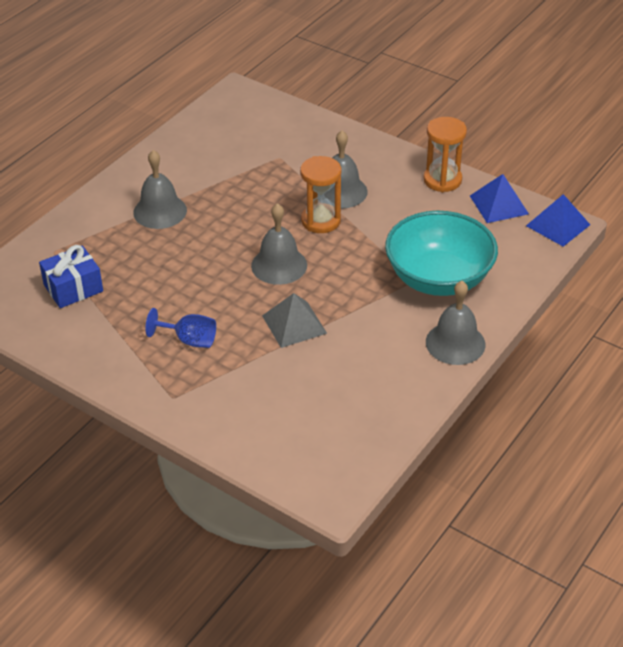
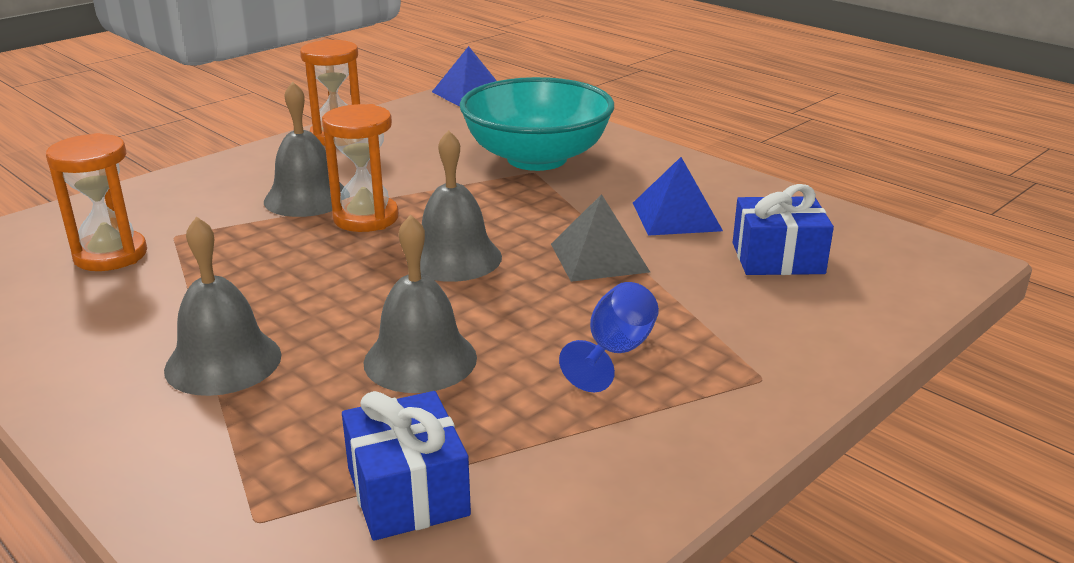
camera: 80 degrees left, 15 degrees down
(252, 144) = (110, 255): none -> orange hourglass
(313, 405) = (777, 258): none -> blue gift
(455, 343) = (662, 162): grey bell -> grey bell (420, 359)
(499, 204) = (412, 114): blue pyramid -> blue pyramid (676, 216)

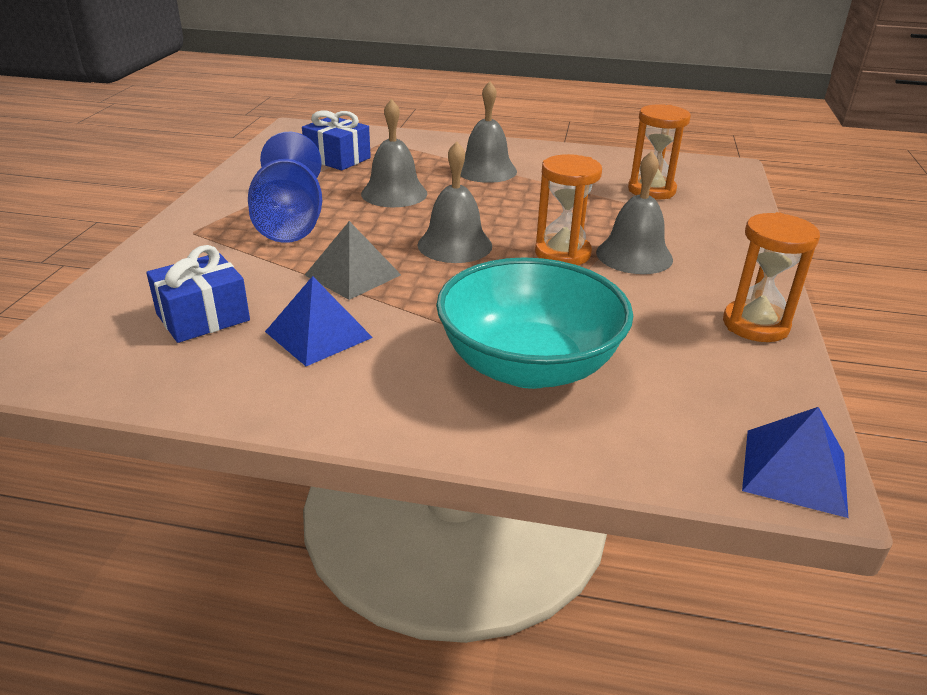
camera: 145 degrees right, 5 degrees up
(615, 352) = (290, 222): blue goblet -> blue goblet, size x1.78

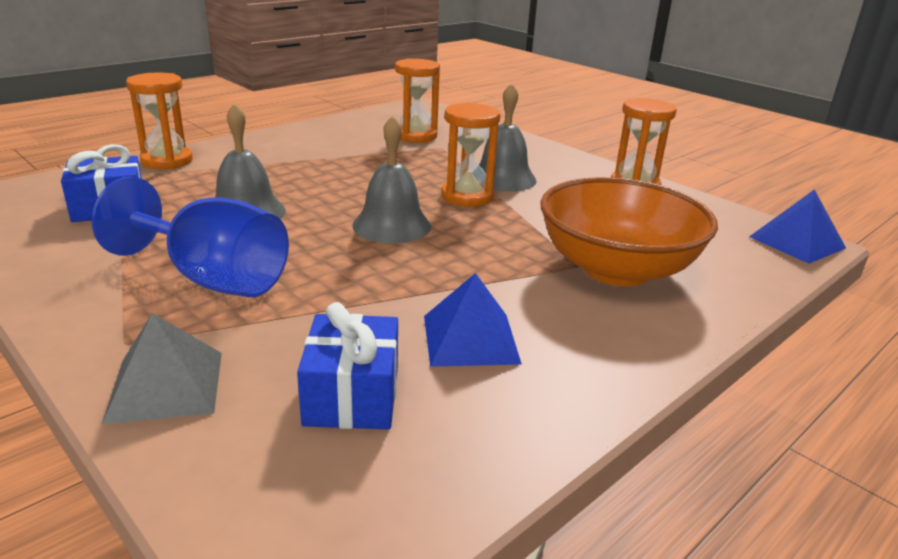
camera: 55 degrees left, 5 degrees down
(353, 275) = (379, 285): grey pyramid -> grey pyramid (166, 386)
(429, 141) = (167, 161): none -> orange hourglass
(486, 170) = (275, 165): grey bell -> none
(529, 366) = (616, 269): turquoise bowl -> orange bowl

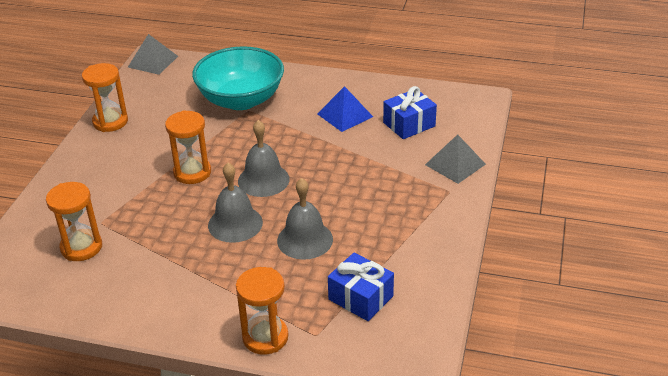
camera: 120 degrees left, 10 degrees up
(212, 279) = (382, 202): blue goblet -> none
(503, 178) = (144, 171): grey bell -> grey bell (235, 223)
(616, 269) = (241, 100): orange bowl -> turquoise bowl
(797, 242) = (153, 61): blue pyramid -> grey pyramid

